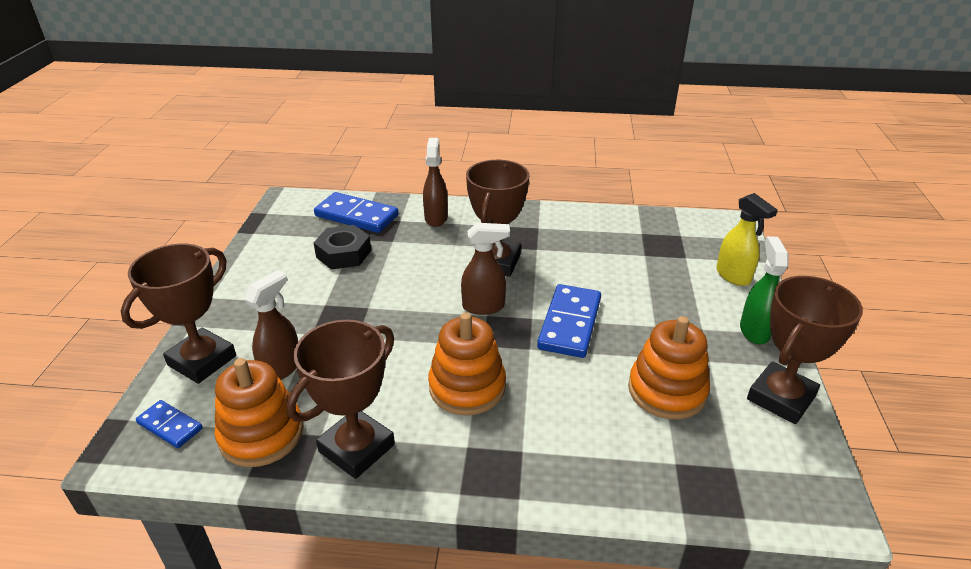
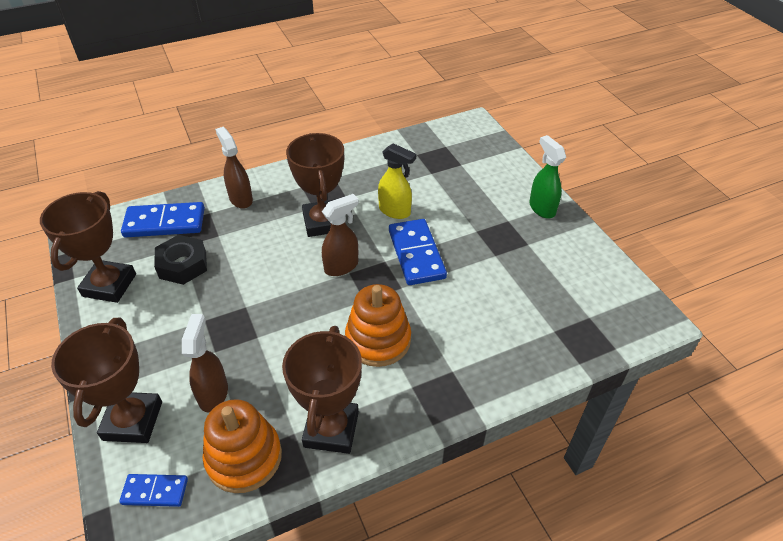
camera: 30 degrees left, 10 degrees up
(667, 391) = (516, 279): orange stacking toy -> none
(733, 276) = (502, 168): yellow spray bottle -> yellow spray bottle (395, 211)
(781, 398) = (587, 253): brown trophy -> brown trophy (109, 285)

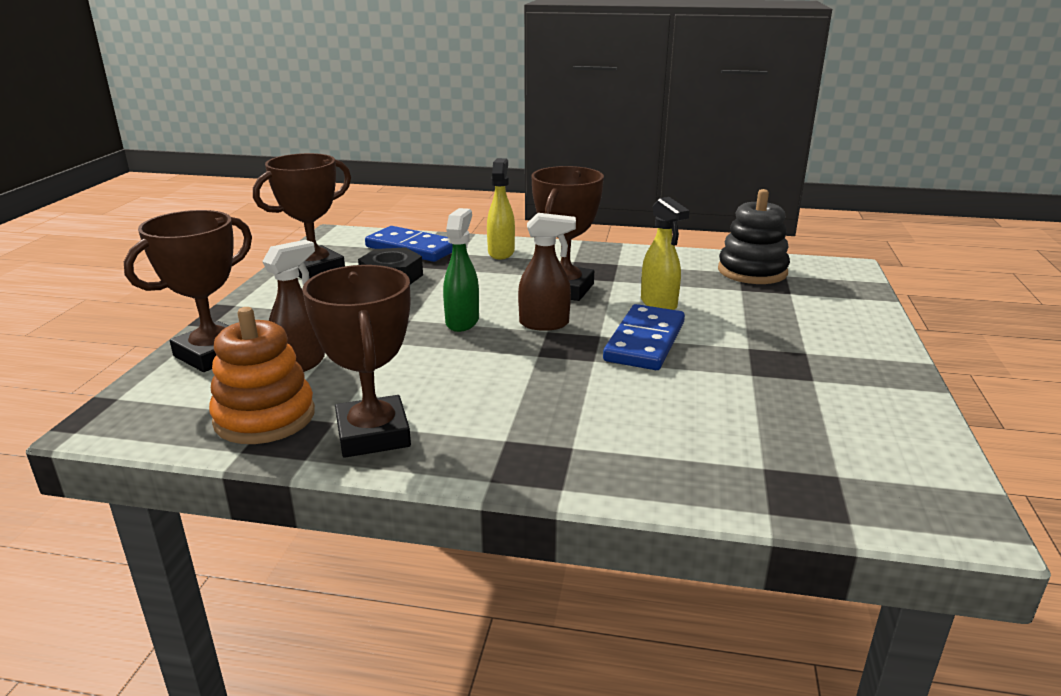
camera: 35 degrees right, 20 degrees down
(155, 491) = (162, 405): blue domino -> none
(240, 199) = (501, 252): brown spray bottle -> yellow spray bottle
(331, 429) = (373, 434): brown trophy -> brown trophy turned 60 degrees counterclockwise
(378, 340) = (514, 389): orange stacking toy -> none
(424, 150) = (752, 271): none -> black stacking toy
(541, 208) = (871, 356): green spray bottle -> green spray bottle (462, 322)

